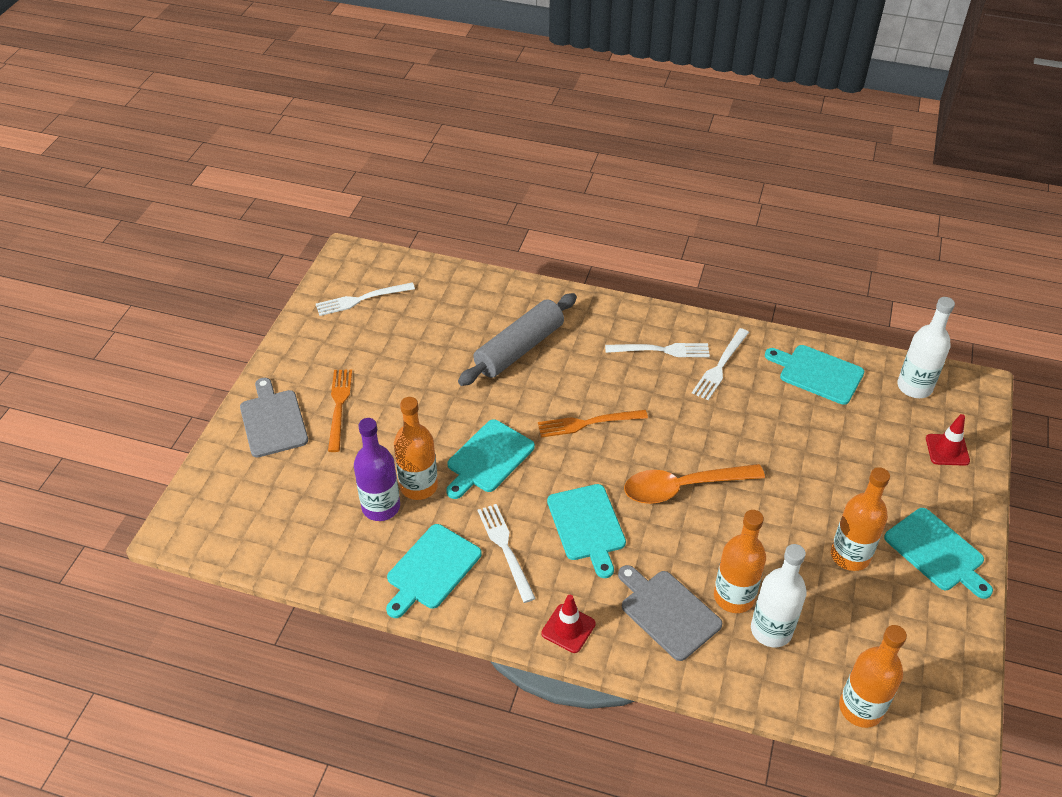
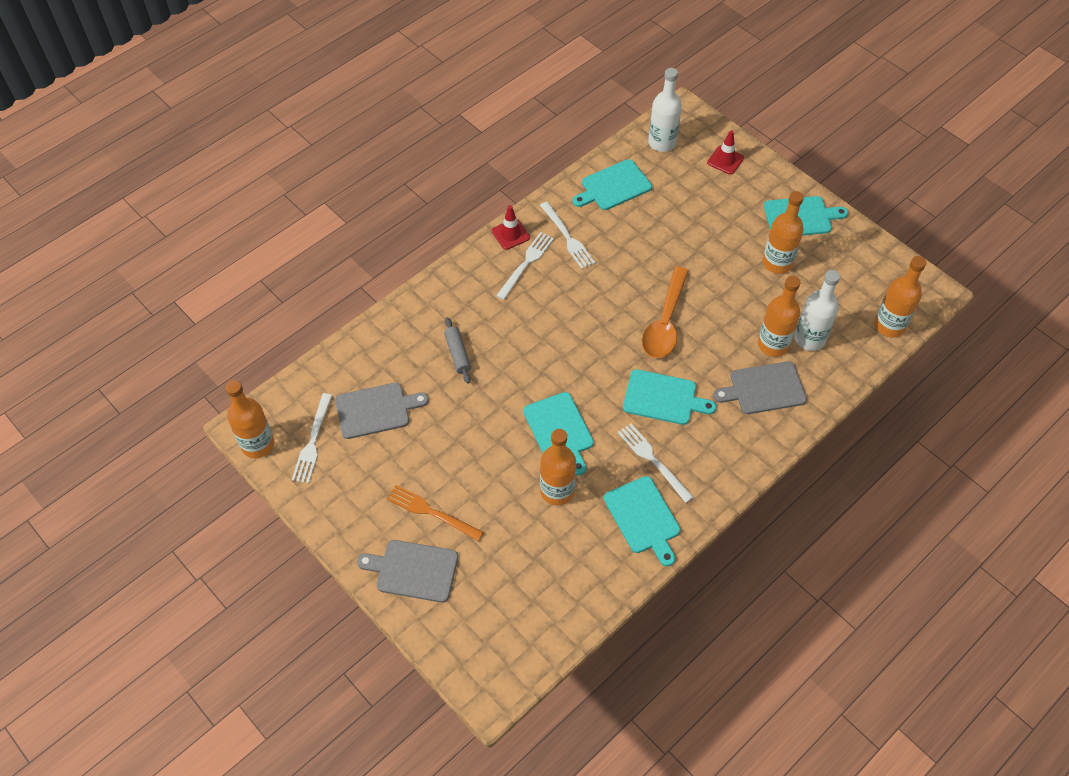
camera: 60 degrees left, 10 degrees up
(337, 269) = (257, 444): none -> orange bottle
(381, 507) = (561, 527): purple bottle -> none
(419, 323) = (376, 410): none -> grey cutting board
(505, 548) = (653, 460): white fork -> white fork turned 45 degrees clockwise
(519, 348) = (457, 354): grey rolling pin -> grey rolling pin, size x0.52
(568, 628) = (745, 454): red traffic cone -> red traffic cone (510, 234)
(588, 423) = (567, 348): orange fork -> none

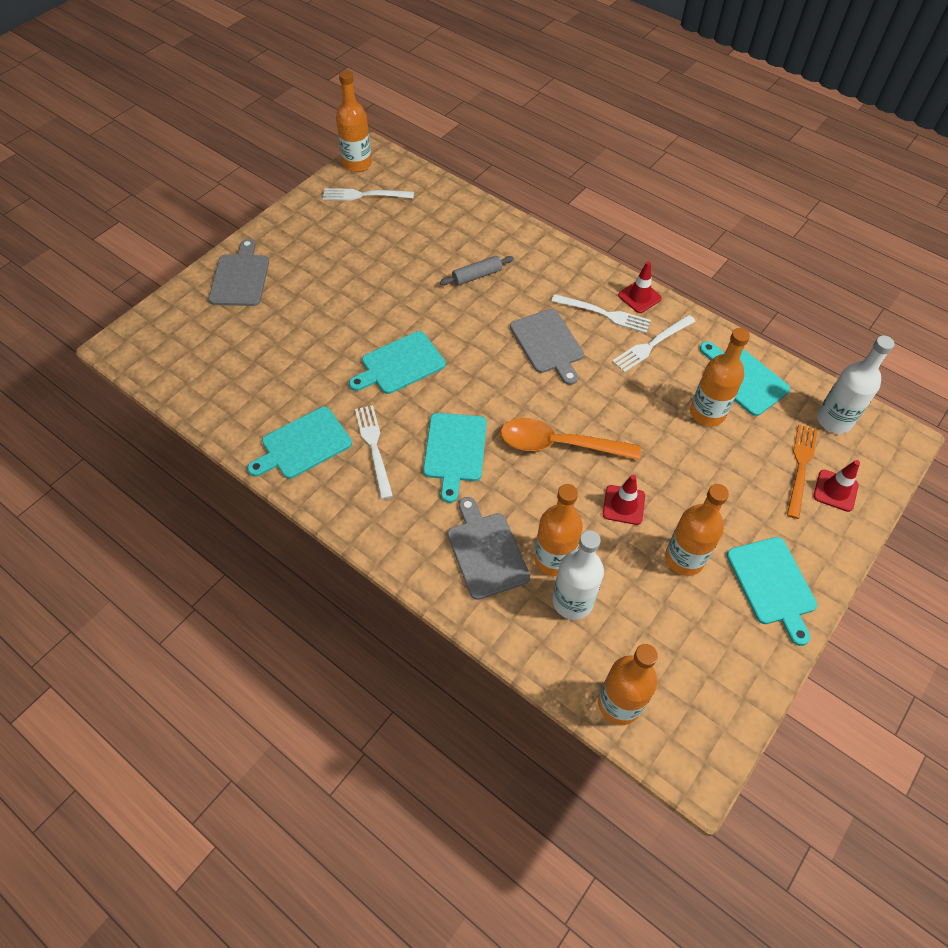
camera: 80 degrees right, 0 degrees up
(376, 410) = (402, 229): grey cutting board -> grey cutting board (547, 344)
(431, 512) = (299, 281): orange fork -> orange fork (800, 467)
(557, 491) = (329, 370): orange bottle -> orange bottle (707, 413)
(653, 460) = (374, 447): white fork -> white fork turned 60 degrees counterclockwise
(727, 290) = (623, 505): none -> red traffic cone

